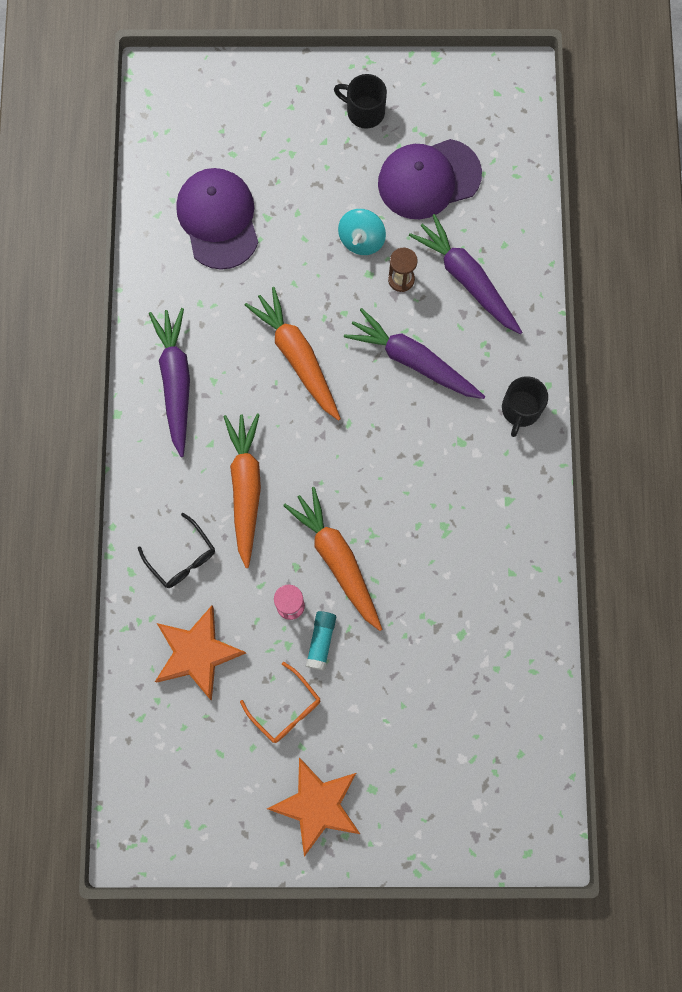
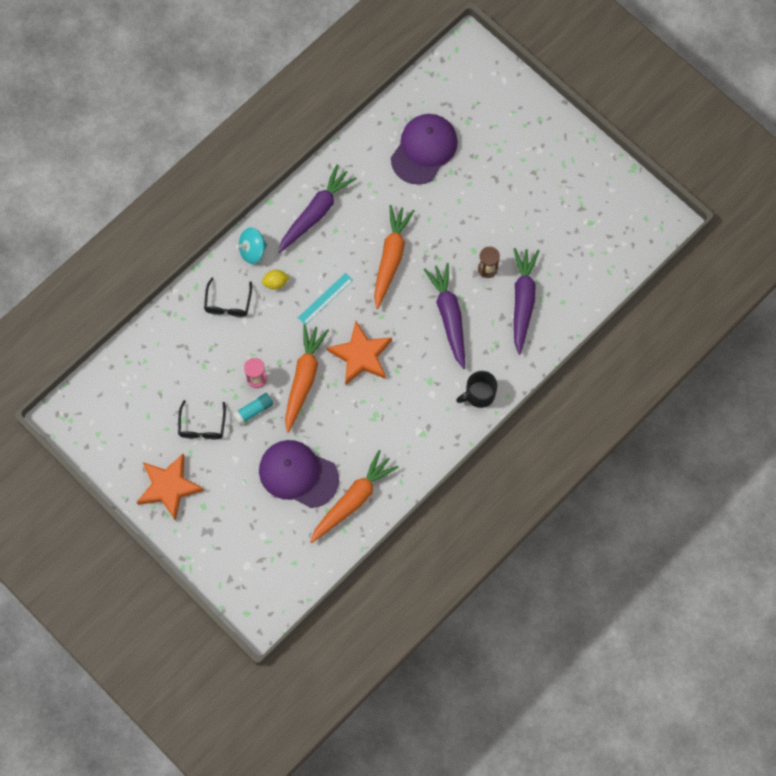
camera: 45 degrees right, 5 degrees down
(197, 653) = (187, 357): orange star -> orange star (361, 356)
(208, 490) = (276, 283): none -> yellow lemon
(245, 488) = (295, 299): orange carrot -> orange carrot (353, 500)
(275, 459) = (325, 299): none -> turquoise ruler
(286, 708) = (202, 426): orange glasses -> black glasses
(361, 240) = (488, 229): turquoise spinning top -> turquoise spinning top (252, 251)
(364, 111) = (562, 163): black mug -> none
(428, 179) = (558, 230): purple cap -> purple cap (298, 474)

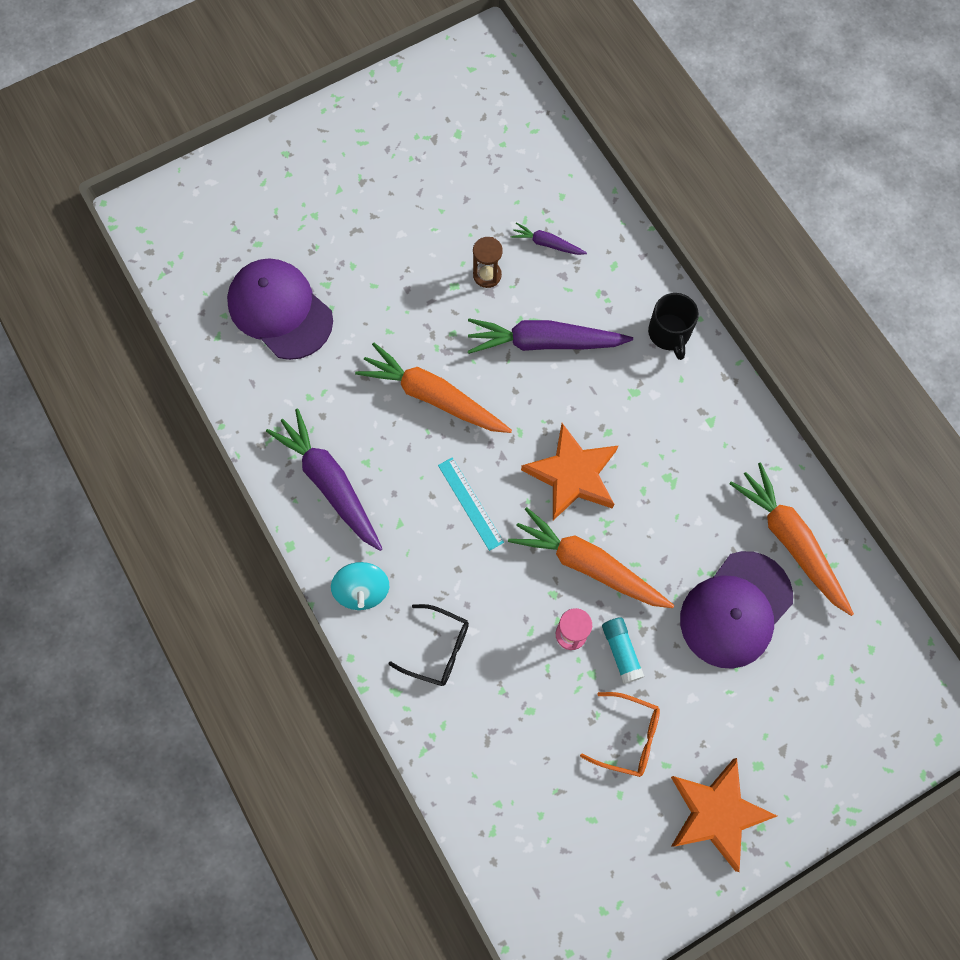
camera: 75 degrees left, 0 degrees up
(202, 426) = (628, 736): black glasses -> orange glasses
(276, 283) = (424, 569): yellow lemon -> none
(523, 301) = (547, 243): purple carrot -> purple carrot, size x0.49

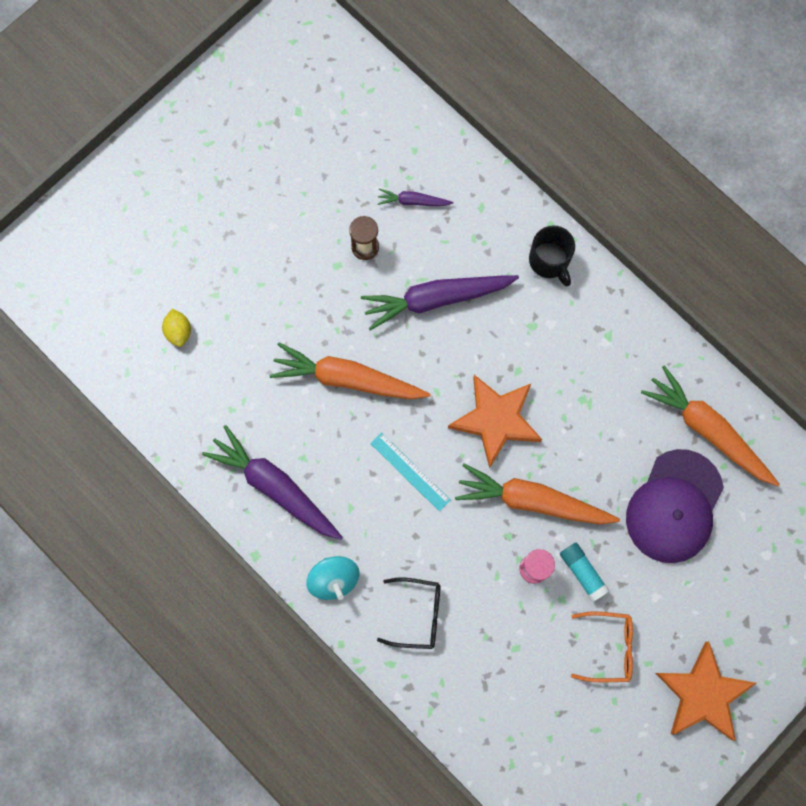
camera: 15 degrees left, 5 degrees up
(280, 310) = (179, 331): purple cap -> yellow lemon

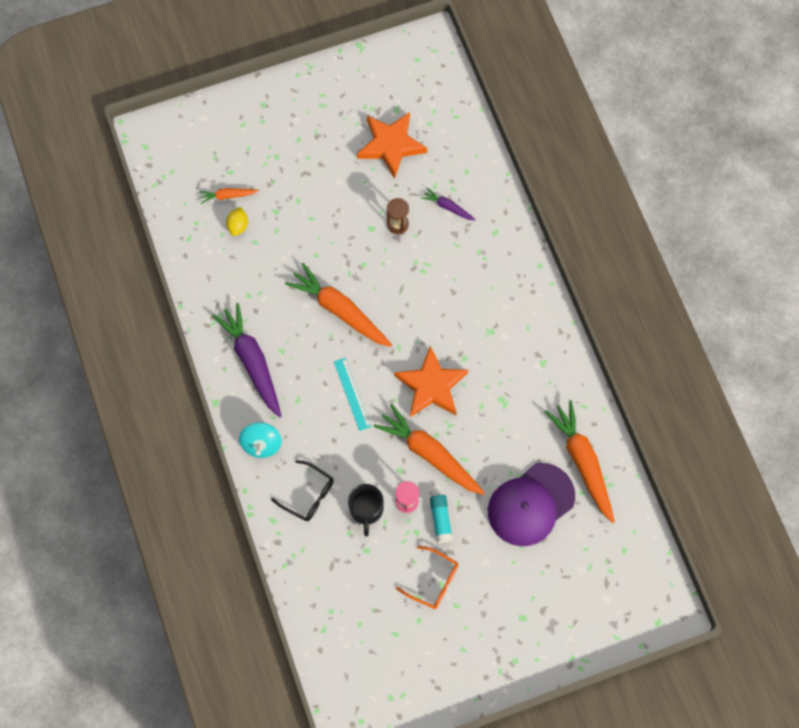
camera: 25 degrees right, 5 degrees down
(149, 301) = (228, 196): none -> orange carrot
(436, 299) = (430, 282): purple carrot -> none
(549, 261) = (526, 291): black mug -> black mug (366, 509)
(702, 694) = (485, 645): orange star -> orange star (391, 145)

